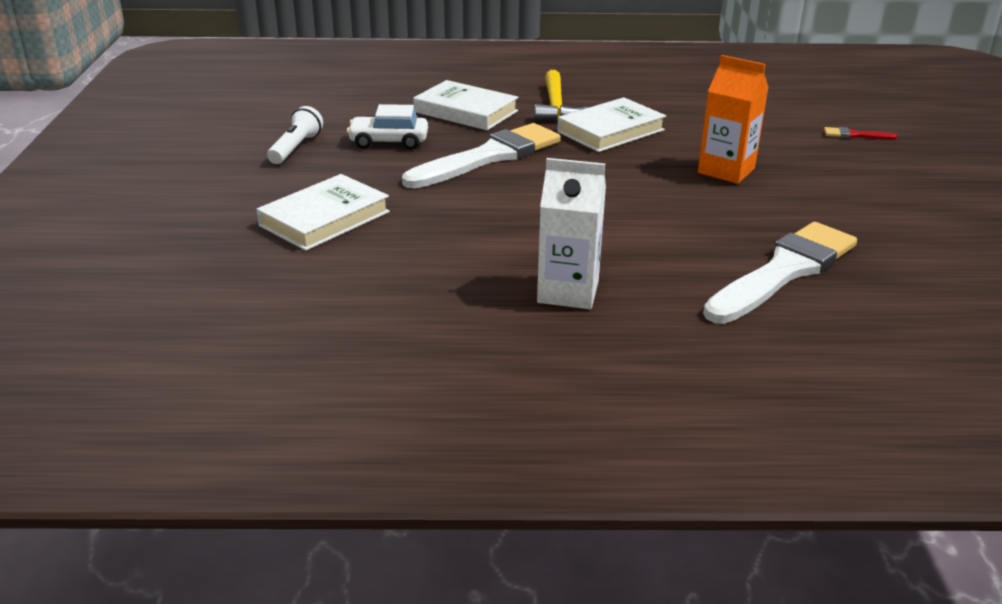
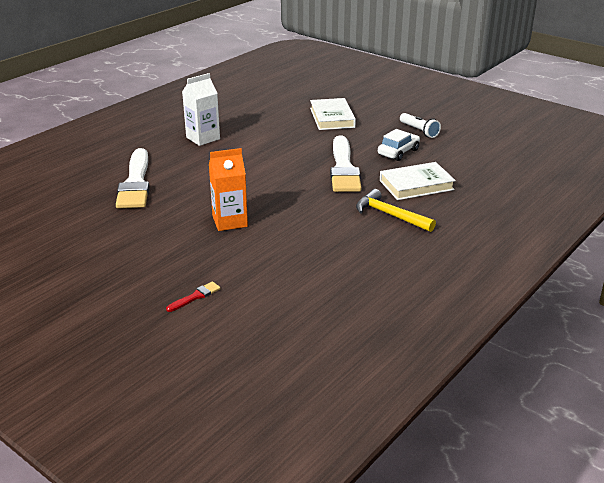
camera: 130 degrees right, 0 degrees up
(610, 131) = (328, 214): white book -> none

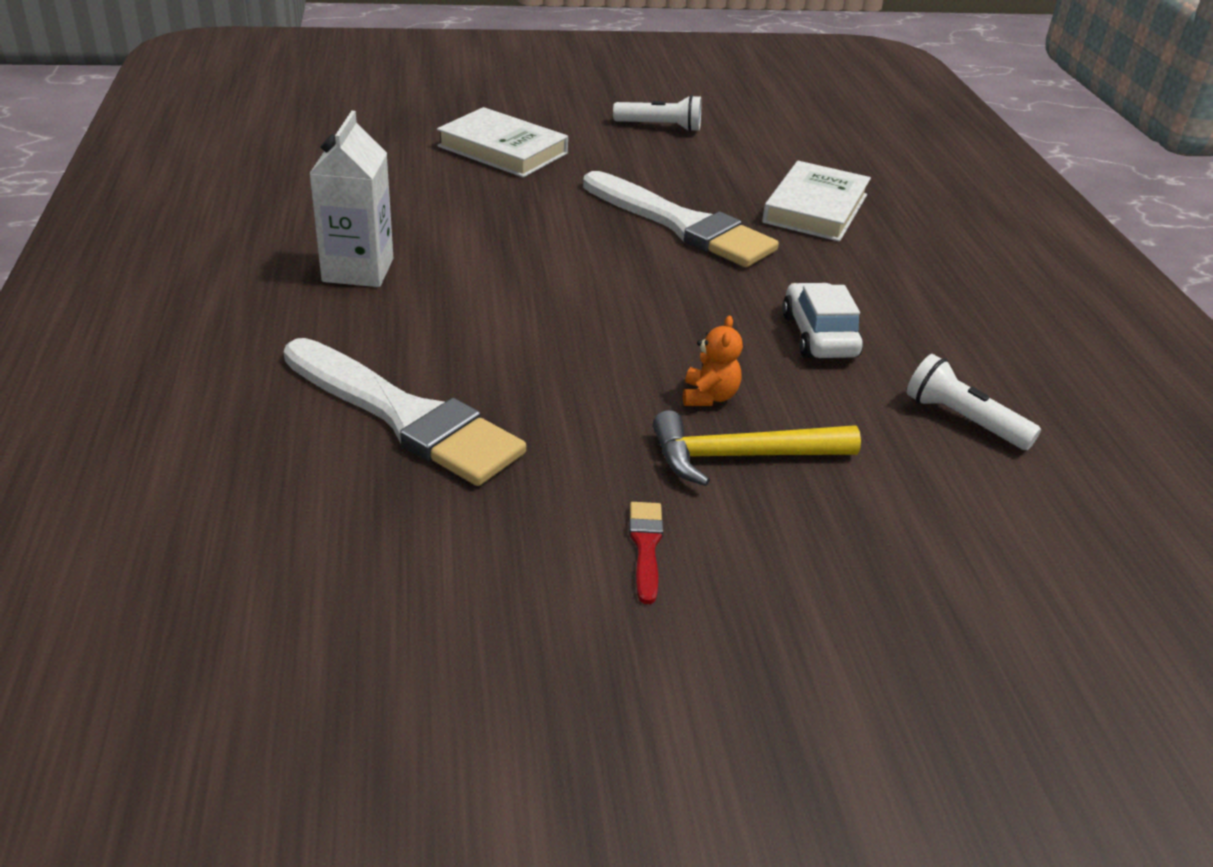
camera: 50 degrees left, 5 degrees up
(195, 296) = (931, 559): red brush -> red brush (645, 546)
(230, 221) = (709, 397): orange carton -> orange teddy bear
(300, 273) = (963, 420): none -> white flashlight
(390, 215) = (876, 268): yellow hammer -> yellow hammer (742, 456)
(398, 152) = (699, 169): white car -> white car (819, 336)

